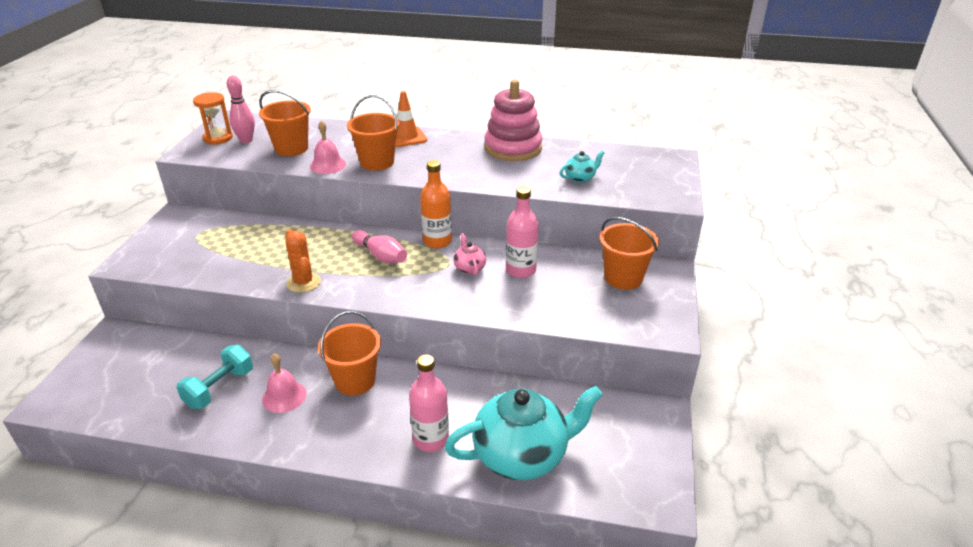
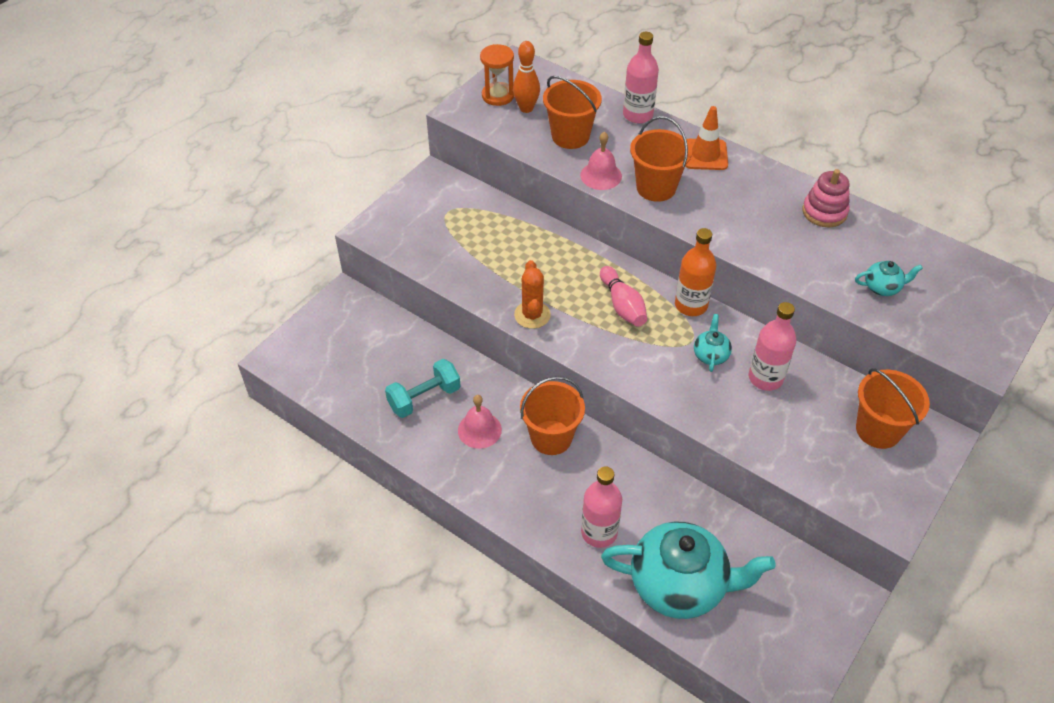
camera: 25 degrees right, 15 degrees up
(246, 140) = (526, 108): pink bowling pin -> orange bowling pin
(342, 127) = (638, 115): none -> pink bottle
(469, 268) = (710, 355): pink teapot -> turquoise teapot
(513, 148) = (824, 212): pink stacking toy -> pink stacking toy, size x0.62

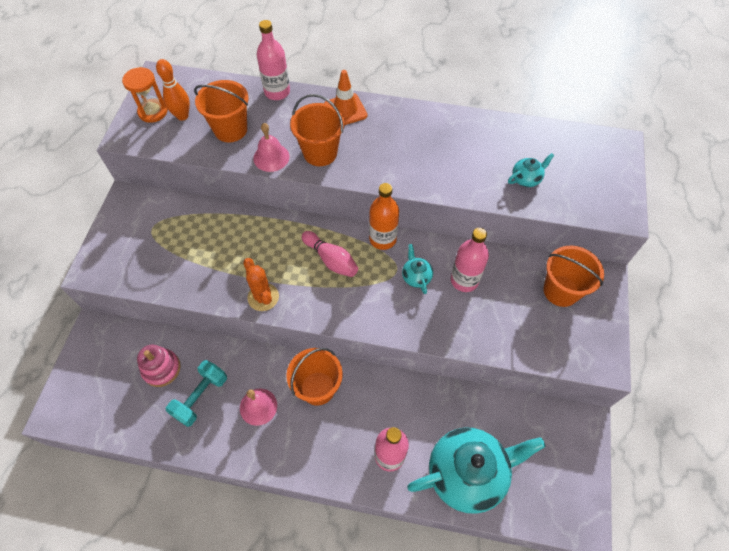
camera: 25 degrees left, 10 degrees up
(824, 212) = (456, 129): pink stacking toy -> pink stacking toy (161, 369)

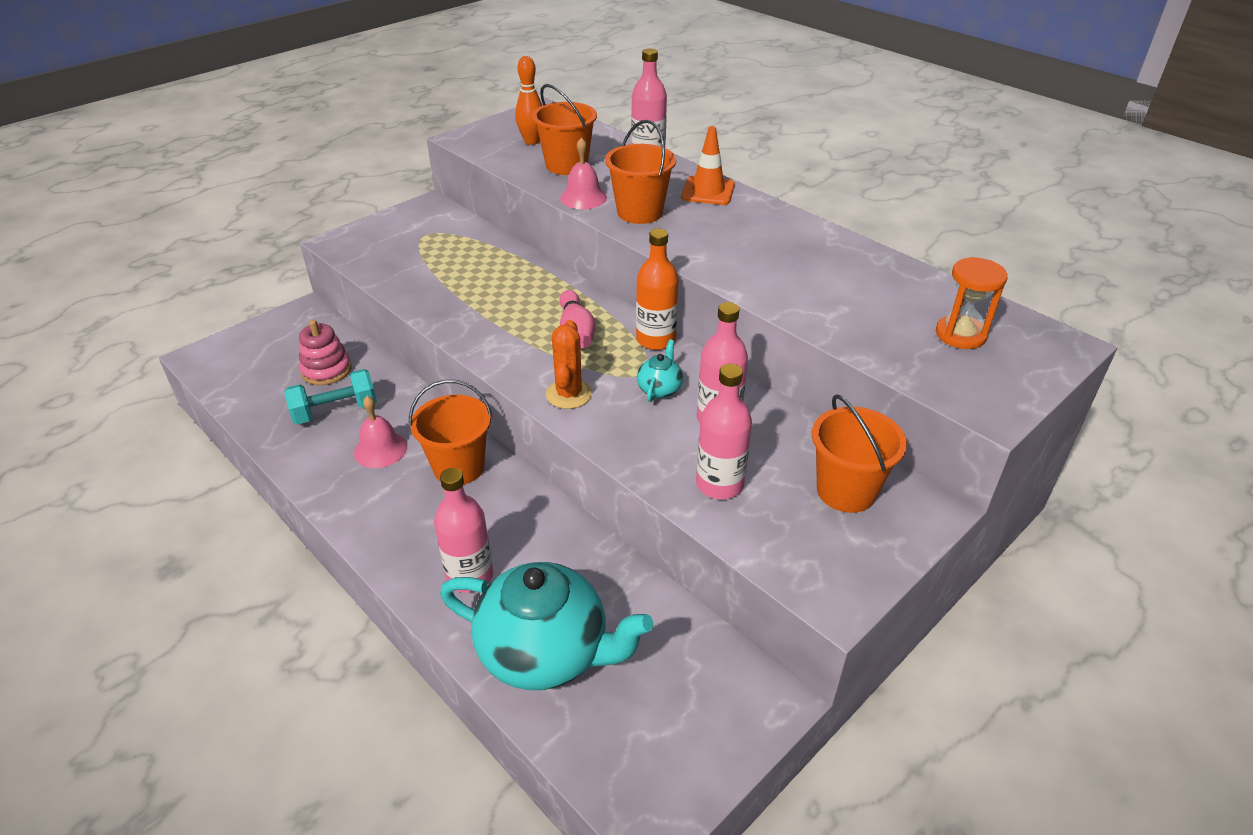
camera: 35 degrees right, 20 degrees down
(153, 112) = (507, 130): orange hourglass -> orange hourglass (960, 334)
(263, 297) = (469, 329): orange cactus -> orange cactus (569, 394)
(500, 326) = (719, 484): none -> pink bottle
(526, 179) = (877, 323): turquoise teapot -> none

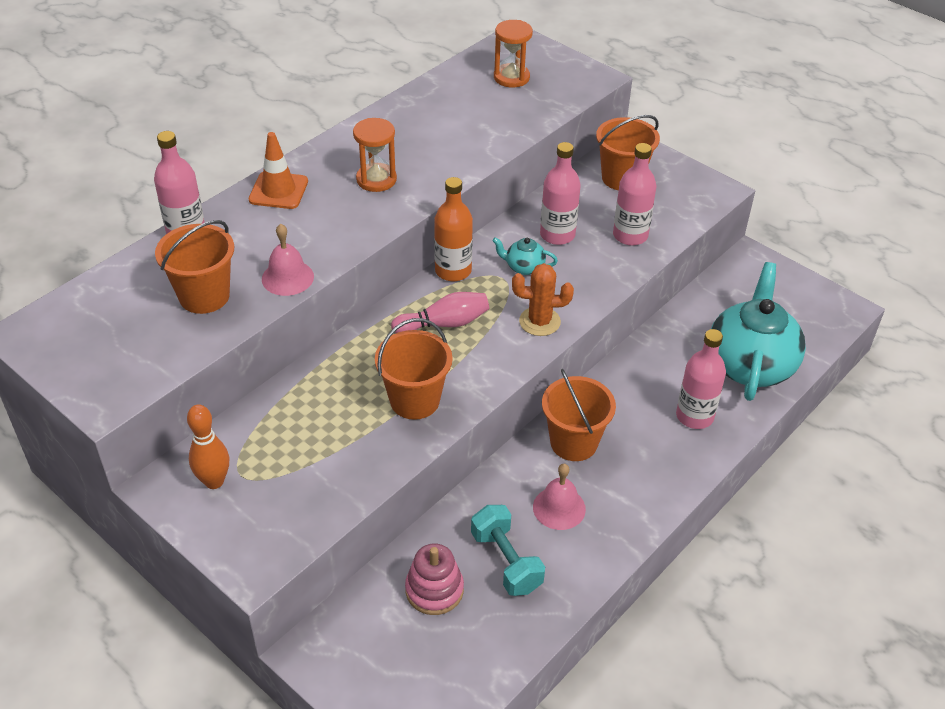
camera: 95 degrees left, 5 degrees up
(531, 141) = (130, 332): orange bowling pin -> orange bowling pin (214, 481)
(640, 212) = (322, 235): orange bucket -> orange bucket (414, 400)
(728, 239) = (376, 179): none -> orange hourglass

